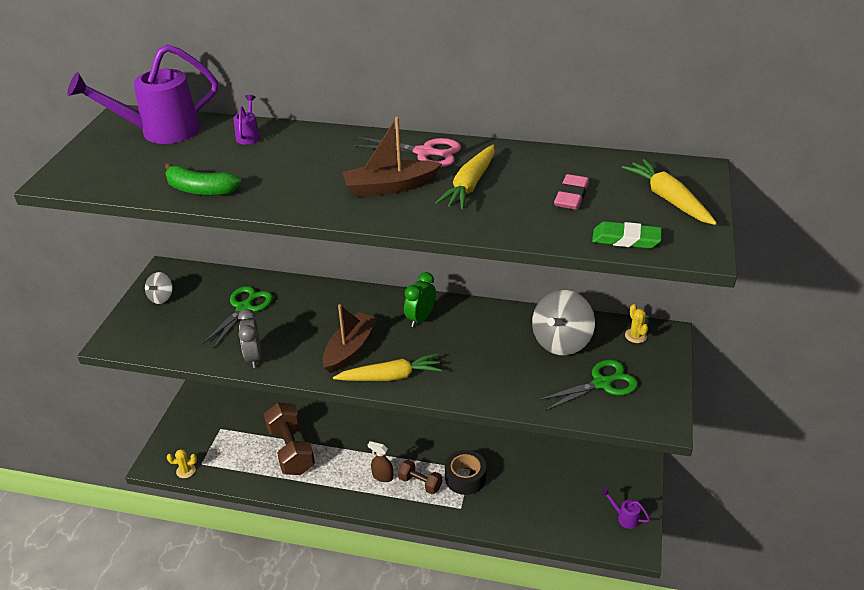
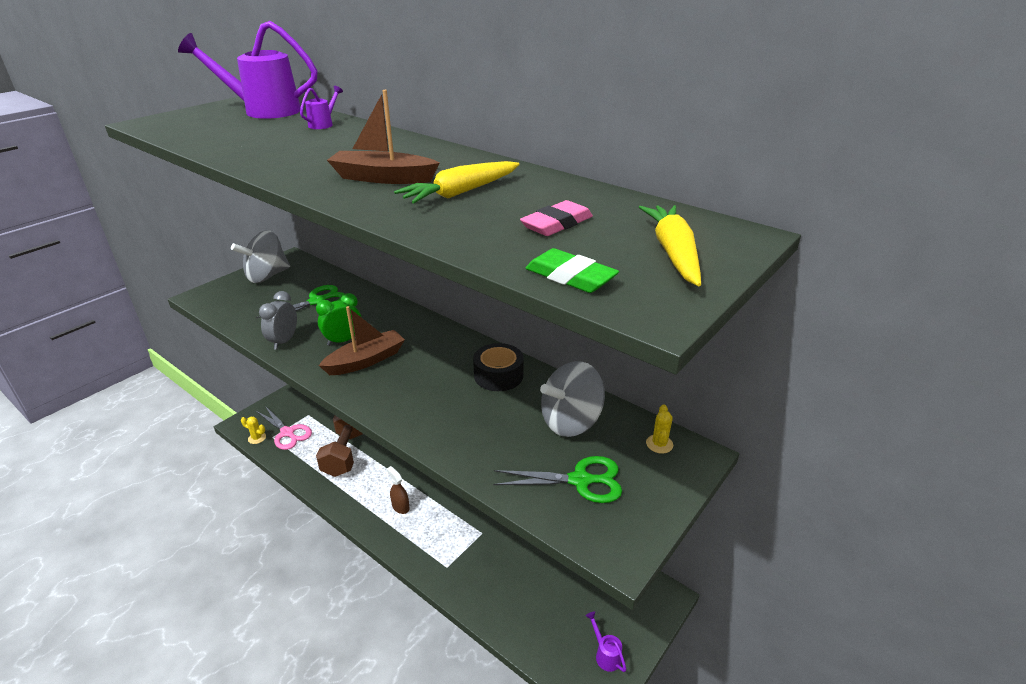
camera: 25 degrees right, 5 degrees down
(161, 297) = (267, 276): grey spinning top -> grey spinning top, size x1.89
(201, 190) = (228, 148): green banana -> none
(390, 377) = (376, 396): yellow carrot -> none
(420, 318) = (452, 355): green clock -> green clock (343, 340)
(420, 483) = (427, 527): brown dumbbell -> none
(424, 153) = (453, 162): pink scissors -> pink scissors (287, 433)
(465, 478) = (472, 539): black tape -> black tape (498, 375)

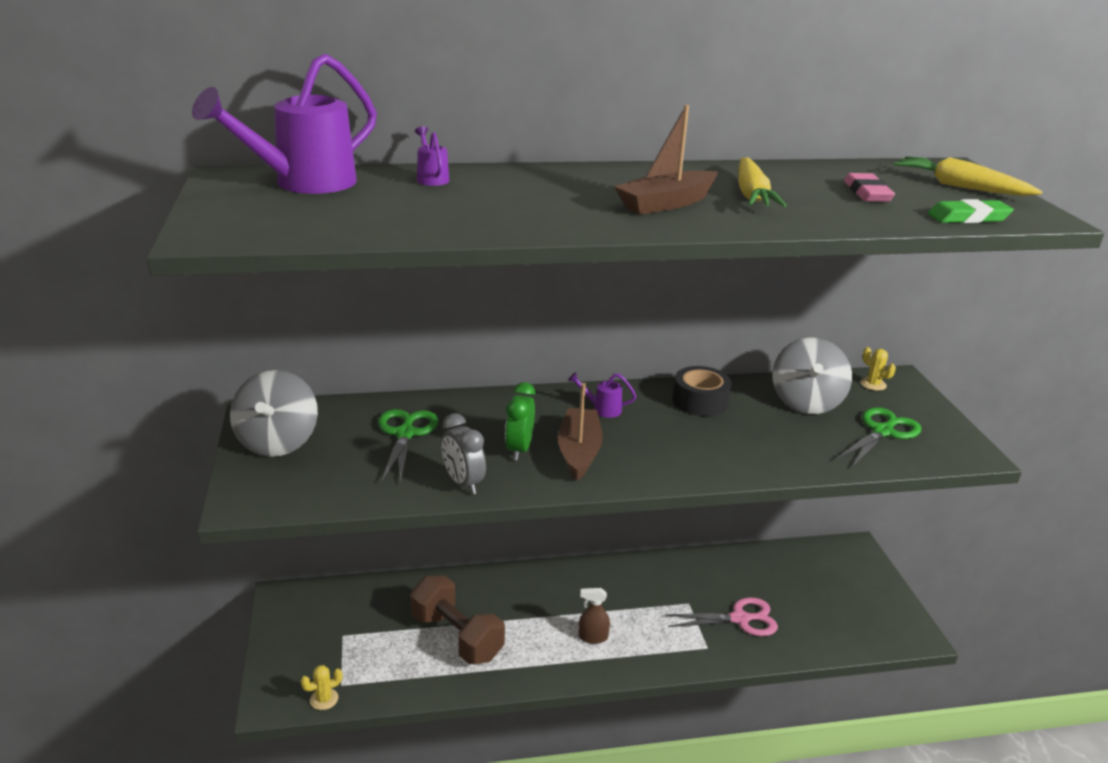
camera: 50 degrees left, 5 degrees down
(287, 433) = (352, 668): pink scissors -> pink scissors (740, 619)
(605, 654) = (884, 610): purple watering can -> purple watering can (602, 409)

